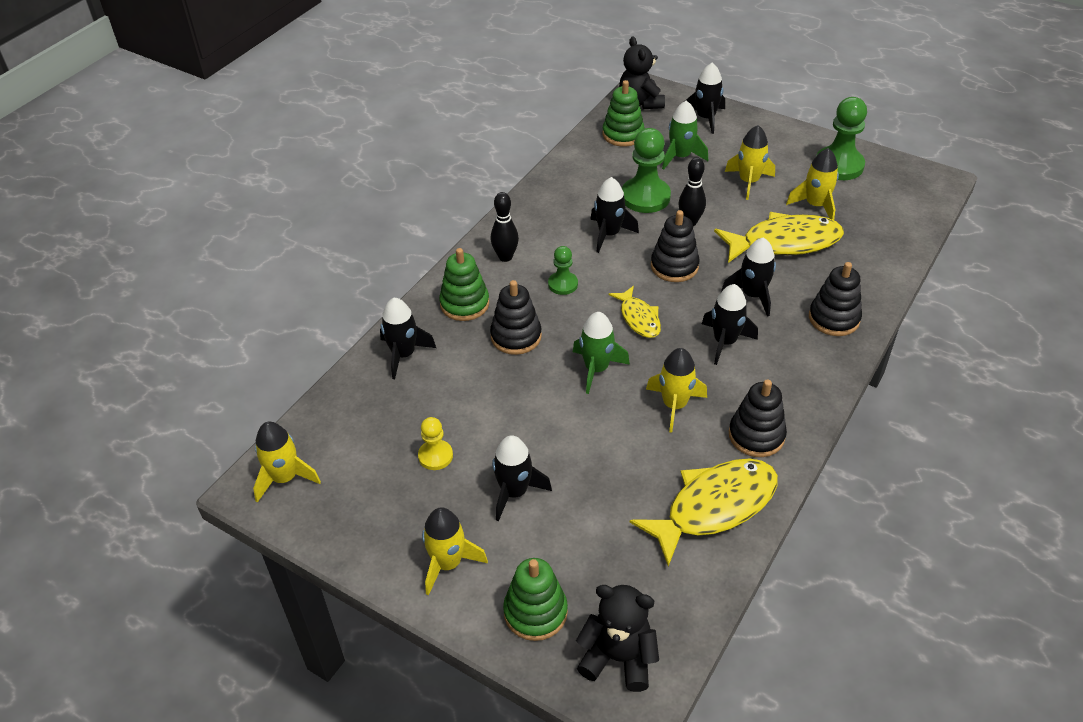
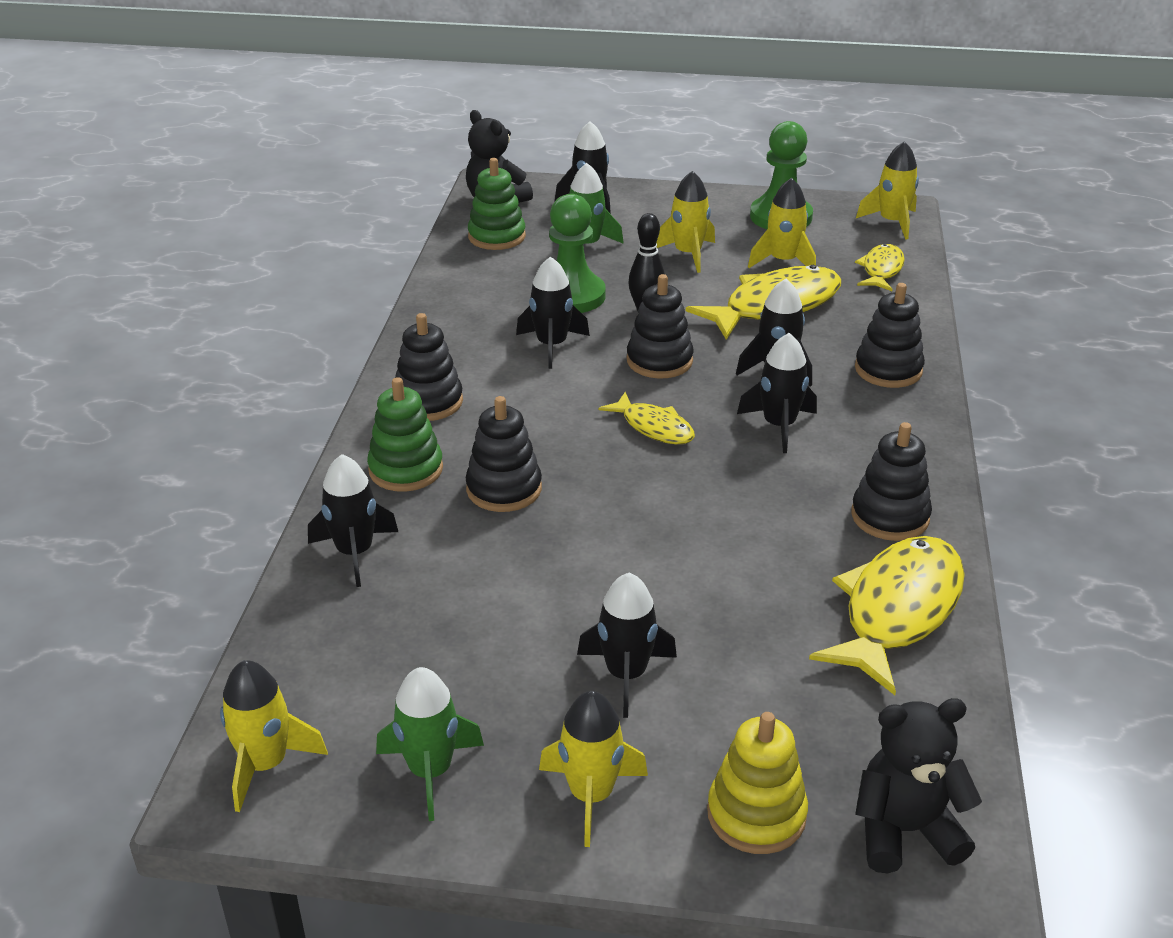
camera: 25 degrees left, 10 degrees down
(435, 456) = (483, 664): yellow pawn -> none
(505, 257) = (428, 402): black bowling pin -> black stacking toy
(535, 612) = (756, 814): green stacking toy -> yellow stacking toy
(563, 284) = (528, 414): green pawn -> none
(596, 369) = (638, 498): green rocket -> green rocket (430, 771)
(674, 405) = (767, 511): yellow rocket -> yellow rocket (892, 222)
(886, 231) = (881, 270): none -> yellow fish

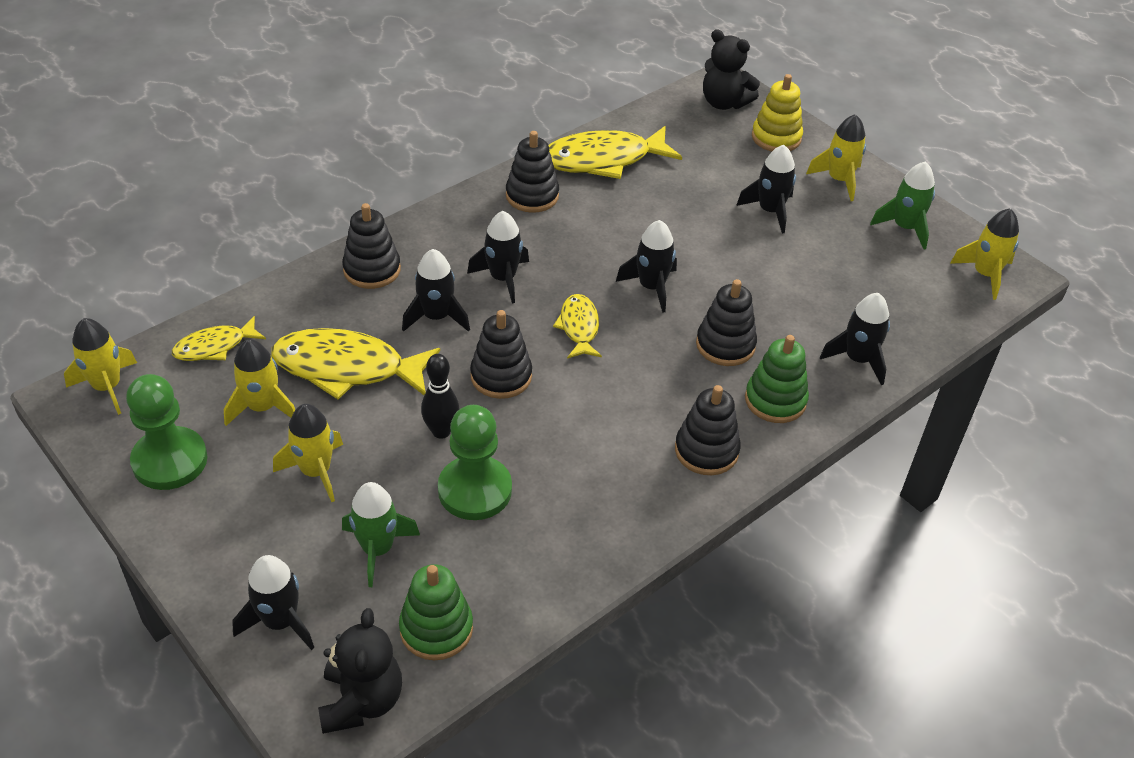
camera: 140 degrees left, 10 degrees up
(551, 345) = (557, 445): black rocket -> black rocket (651, 287)

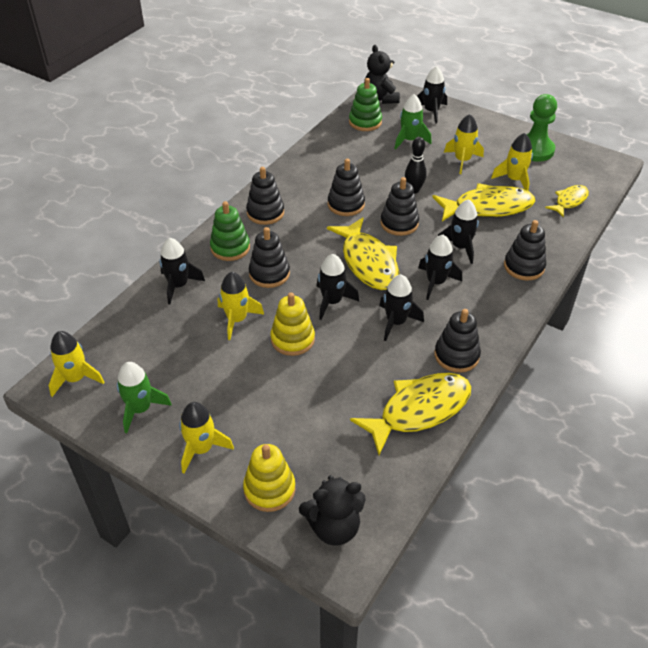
camera: 165 degrees right, 0 degrees up
(107, 387) = (600, 171): yellow rocket -> yellow rocket (237, 319)
(475, 490) = (379, 170): green pawn -> none
(568, 432) = (346, 204): none -> black stacking toy
(579, 327) = (368, 262): yellow fish -> yellow fish, size x1.81
(717, 256) = (292, 339): none -> yellow stacking toy
(724, 103) = (334, 527): black teddy bear -> black teddy bear turned 150 degrees clockwise
(770, 211) = (259, 394): black rocket -> black rocket (396, 322)

